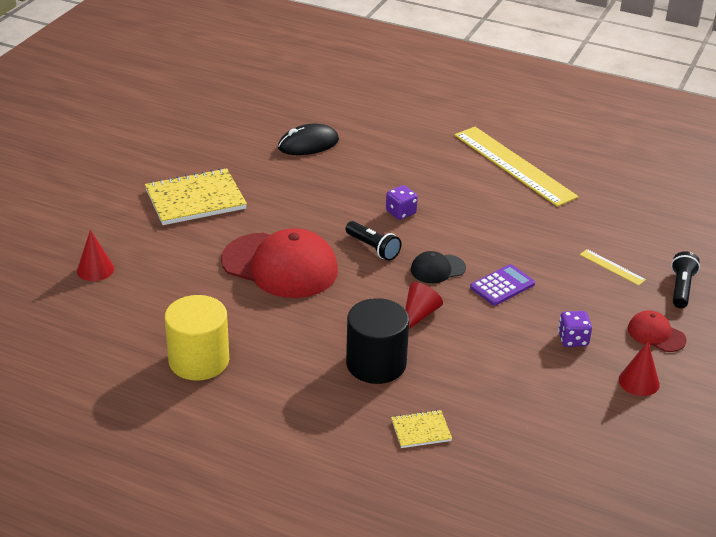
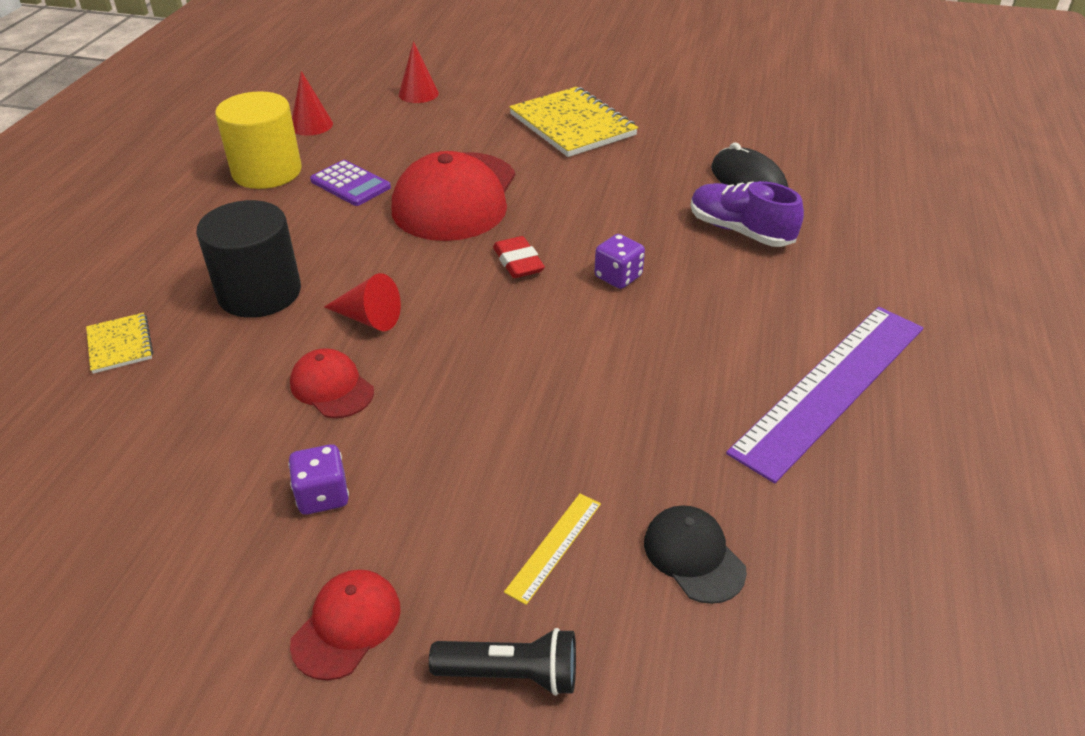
camera: 80 degrees right, 5 degrees up
(365, 160) = (740, 231): none -> purple shoe
(373, 248) = (518, 262): black flashlight -> red eraser
(437, 269) = (485, 326): black cap -> black cap (693, 556)
(484, 333) = (332, 387): none -> red cap
(502, 286) = (458, 398): purple calculator -> purple calculator (350, 184)
(514, 165) = (831, 387): yellow ruler -> purple ruler
(639, 382) = (203, 597): red cone -> red cone (311, 125)

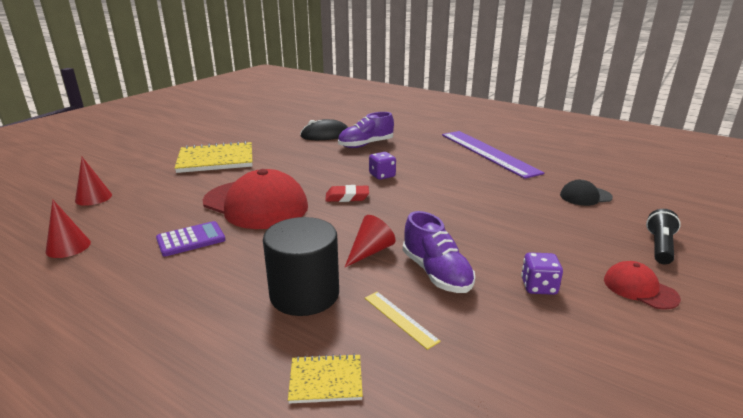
camera: 70 degrees left, 15 degrees down
(267, 171) = (118, 276): yellow cylinder -> none
(332, 387) = (436, 273): red cap -> purple shoe
(554, 546) = (580, 224): yellow ruler -> yellow ruler (400, 319)

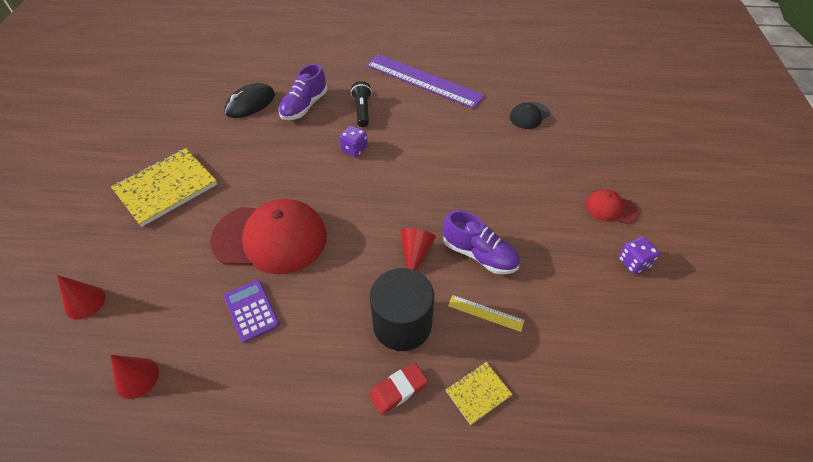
camera: 30 degrees left, 25 degrees up
(191, 239) = (251, 311): purple calculator -> purple calculator turned 60 degrees counterclockwise
(347, 197) = (346, 193): red eraser -> red eraser (398, 390)
(538, 287) = (552, 236): purple dice -> purple dice (633, 262)
(659, 247) = (603, 157): black flashlight -> black flashlight (362, 110)

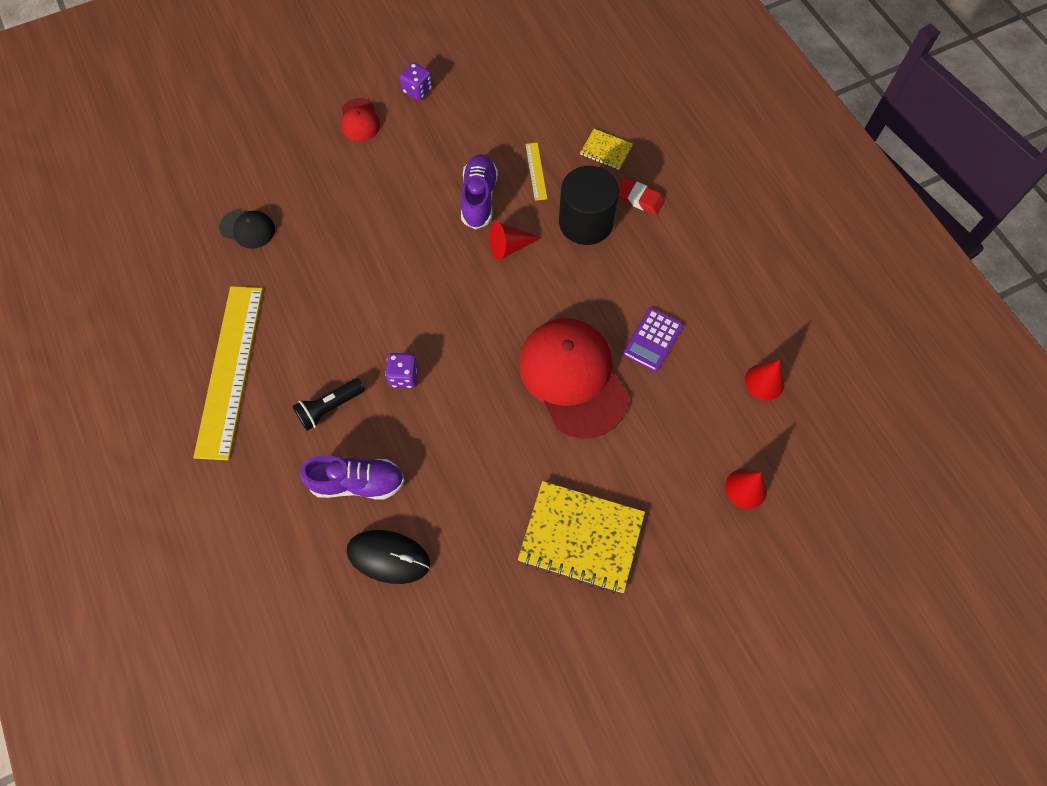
camera: 120 degrees left, 15 degrees up
(423, 80) = (229, 370): purple ruler -> yellow ruler

